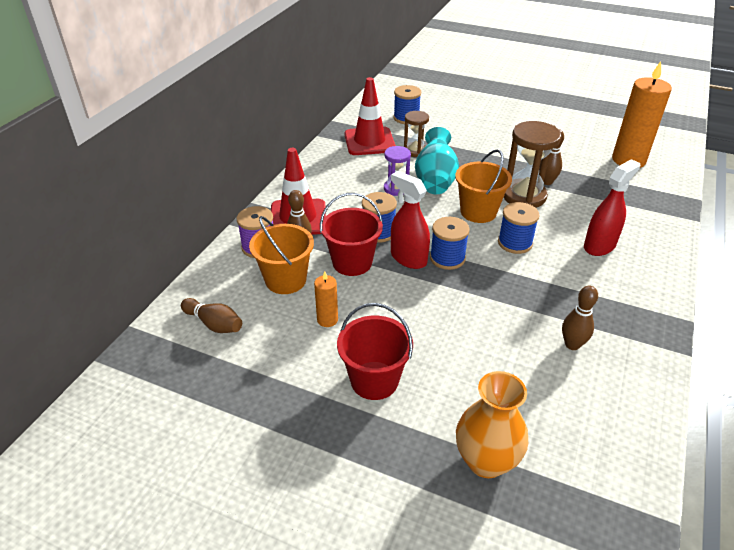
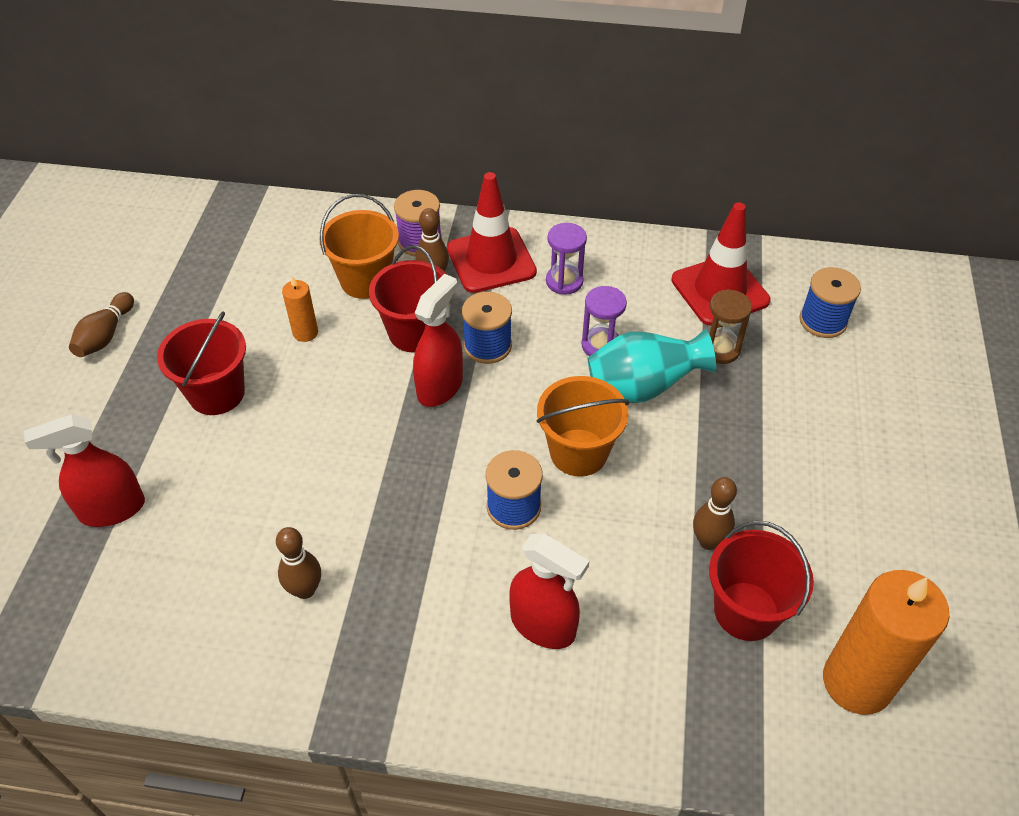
camera: 75 degrees right, 10 degrees up
(214, 324) = (281, 244): brown bowling pin -> brown bowling pin (105, 335)
(334, 192) = (564, 281): none -> purple hourglass
(447, 258) = (452, 429): blue spool -> none
(486, 461) = (112, 509): orange vase -> red spray bottle
(524, 196) = (648, 510): brown hourglass -> none
(590, 180) = (746, 611): none -> red bucket

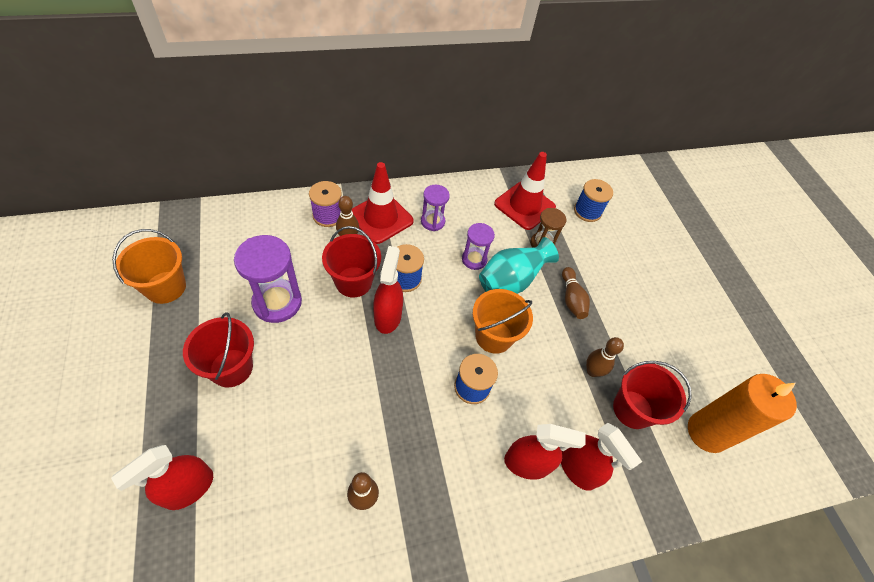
camera: 30 degrees left, 5 degrees up
(105, 335) = (120, 347): brown bowling pin -> brown bowling pin (571, 299)
(305, 333) = (277, 302): orange candle -> purple hourglass
(365, 280) = (303, 252): orange bucket -> orange bucket (165, 287)
(615, 657) = (577, 468): none -> red spray bottle

